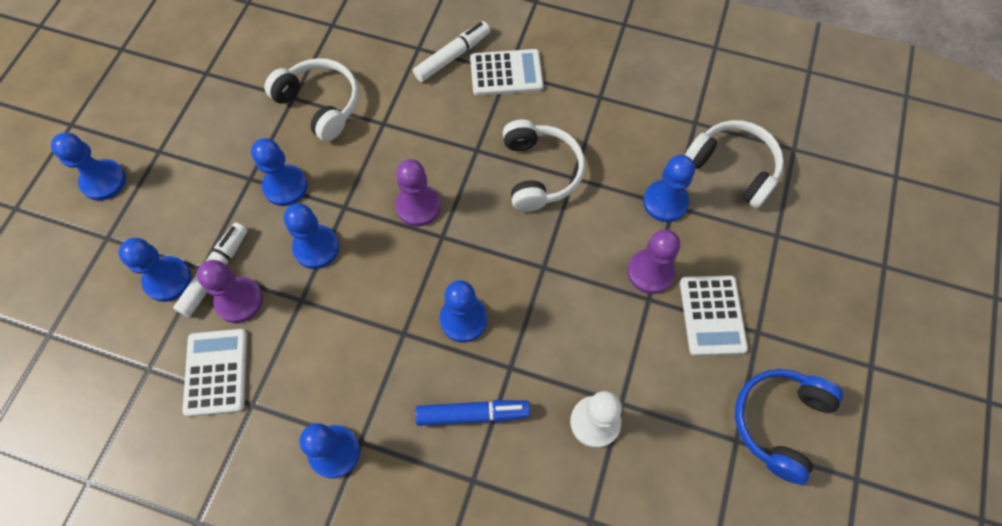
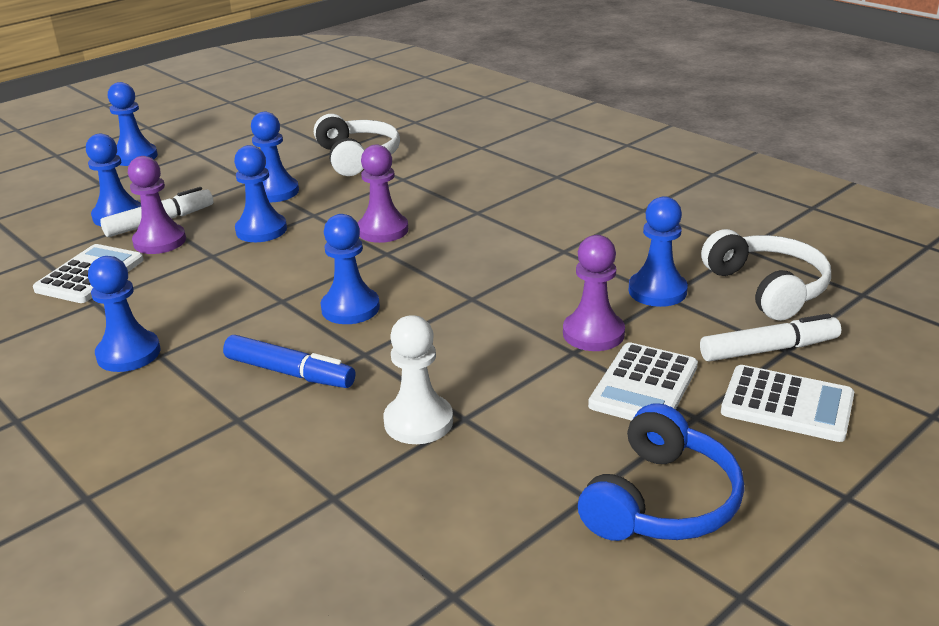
camera: 30 degrees right, 35 degrees down
(452, 57) = (509, 157): white marker -> white marker (768, 349)
(506, 73) = (554, 176): white calculator -> white calculator (787, 404)
(540, 172) = (530, 239): white headphones -> none
(779, 422) = (661, 501): blue headphones -> blue headphones turned 150 degrees clockwise

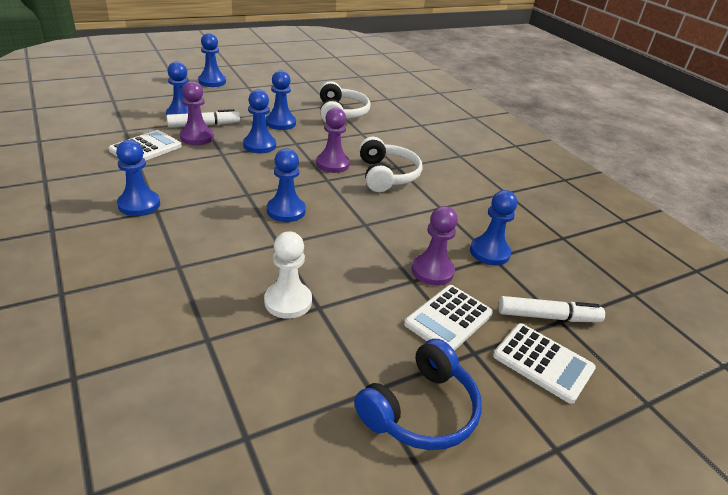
camera: 10 degrees right, 5 degrees up
(289, 372) = (226, 244): blue marker -> none
(767, 288) = (567, 271): white headphones -> white headphones (387, 175)

